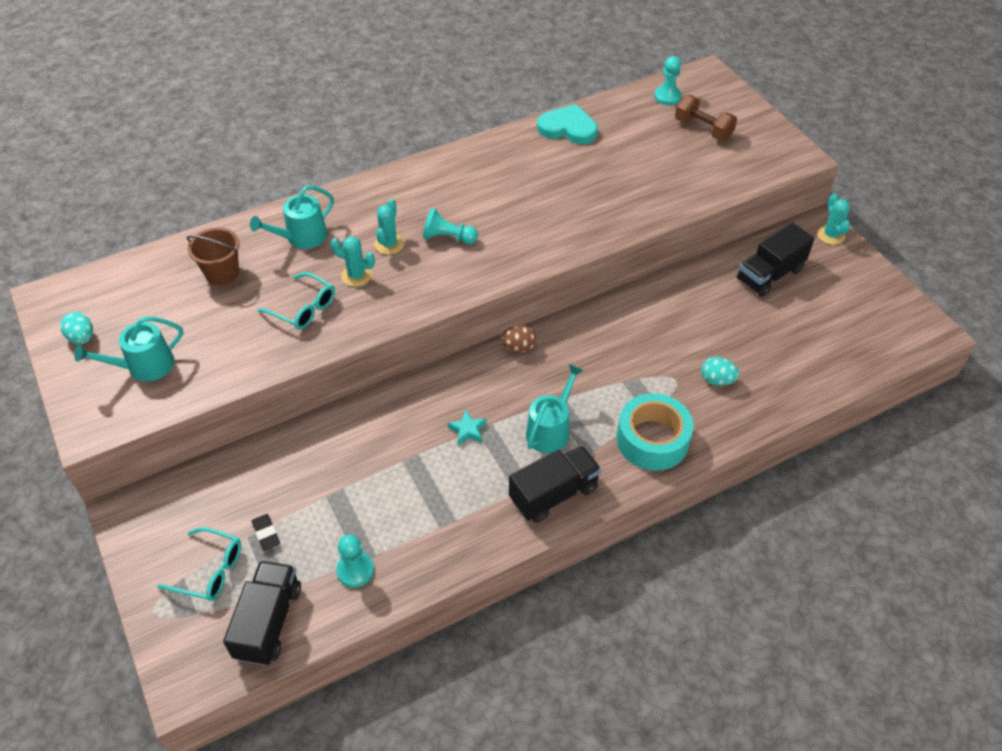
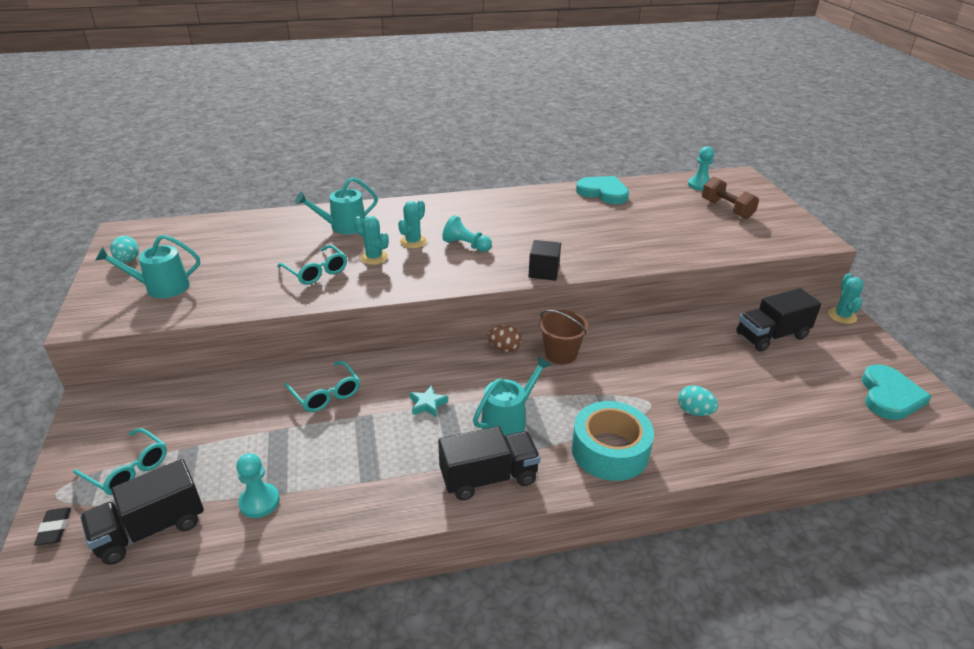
camera: 15 degrees right, 15 degrees down
(222, 273) = (266, 238): brown bucket -> brown bucket (561, 354)
(266, 533) = (197, 450): black eraser -> black eraser (55, 528)
(268, 622) = (151, 529): black truck -> black truck turned 150 degrees counterclockwise
(362, 442) = (326, 394): none -> turquoise glasses
(542, 258) = (544, 272): none -> black cube
(883, 322) = (889, 396): none -> turquoise heart

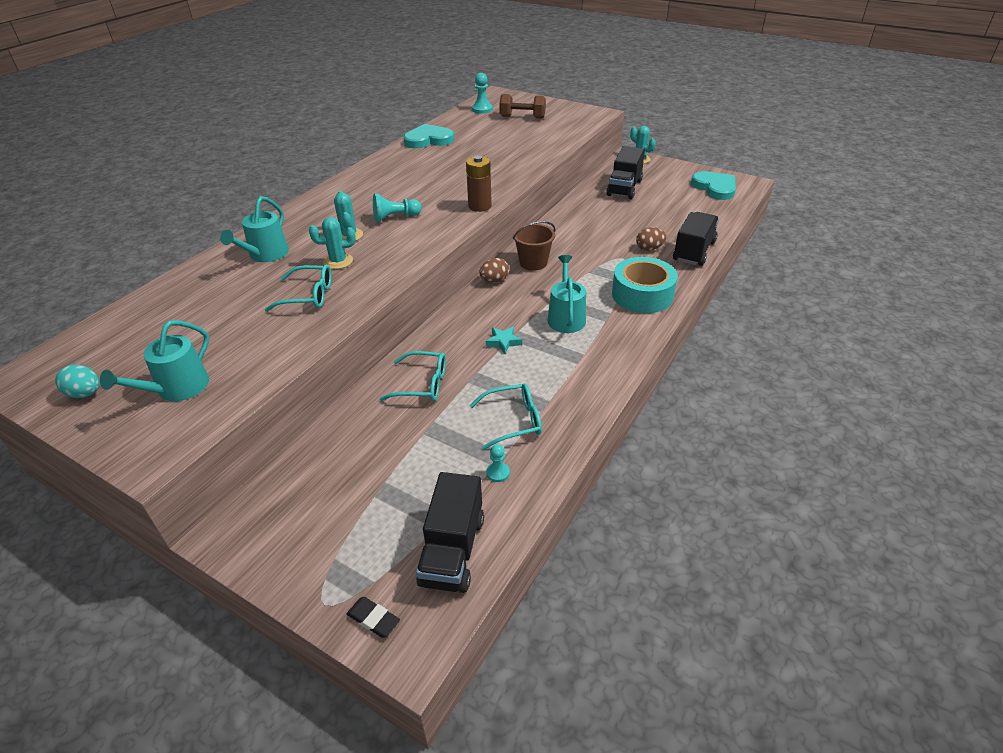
camera: 45 degrees left, 5 degrees up
(128, 470) = (358, 539): turquoise glasses -> turquoise glasses (514, 421)
(259, 502) = (498, 473): turquoise pawn -> turquoise pawn, size x0.62
(488, 477) = (607, 353): black truck -> black truck (693, 251)
(544, 272) = (480, 206): black cube -> brown battery
(694, 412) = (649, 248): turquoise egg -> brown egg

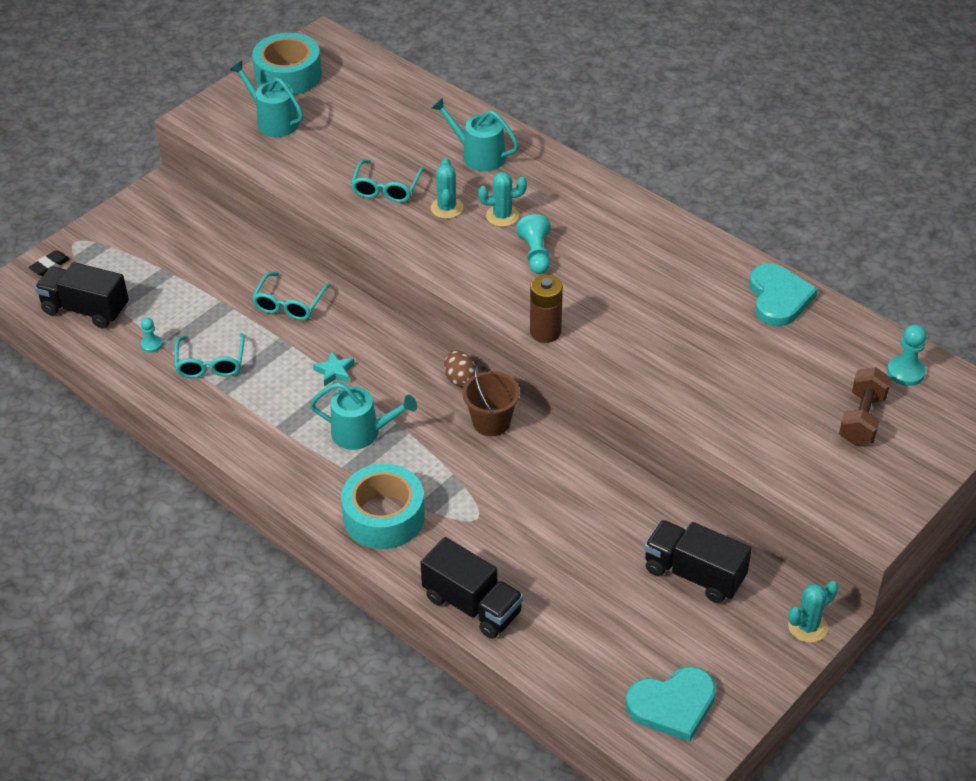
camera: 100 degrees right, 5 degrees up
(85, 394) = (288, 75): turquoise egg -> turquoise tape
(649, 248) = (494, 555): brown egg -> none

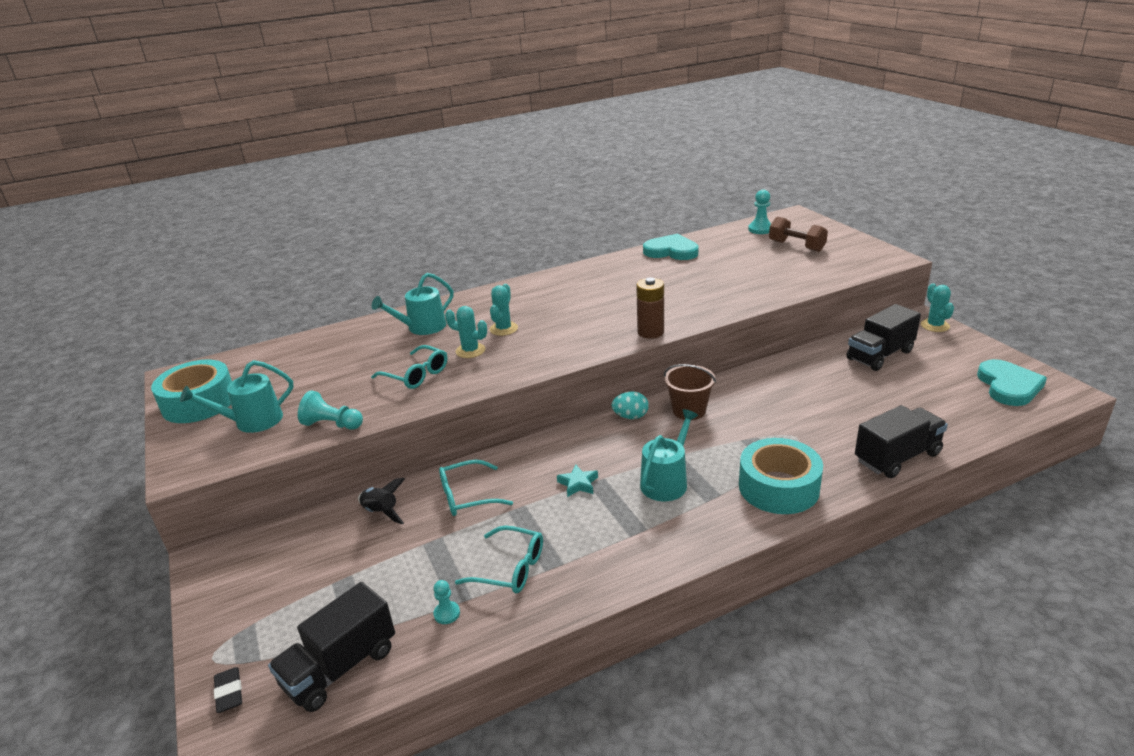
camera: 65 degrees left, 15 degrees down
(249, 260) = (381, 512): none -> black rocket
(289, 304) = (467, 496): turquoise glasses -> turquoise glasses turned 120 degrees clockwise
(460, 379) = (630, 416): brown egg -> turquoise egg
(536, 254) = (560, 322): turquoise pawn -> turquoise pawn (332, 424)

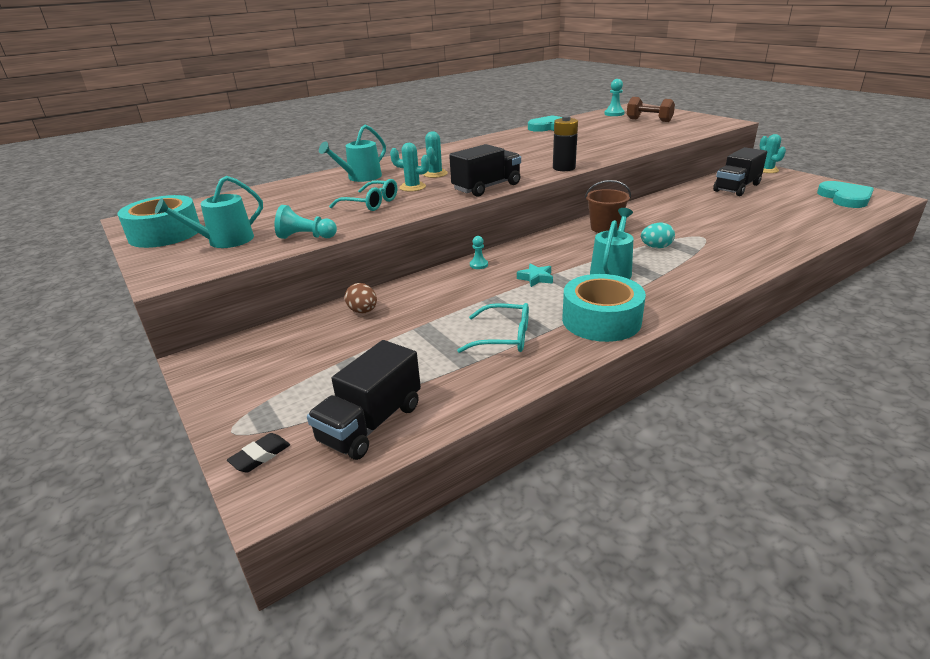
camera: 10 degrees left, 0 degrees up
(229, 692) = (260, 456): black eraser -> black eraser turned 75 degrees clockwise
(381, 512) = (363, 311): black rocket -> brown egg
(447, 613) = (459, 373): turquoise pawn -> turquoise pawn (478, 265)
(467, 496) = (439, 294): turquoise glasses -> none
(630, 416) = (558, 235): turquoise egg -> turquoise egg (656, 247)
(650, 332) = (564, 168): brown battery -> black battery
(778, 487) = (707, 266): turquoise tape -> turquoise tape (601, 320)
(897, 457) = (790, 242): black truck -> black truck (486, 187)

